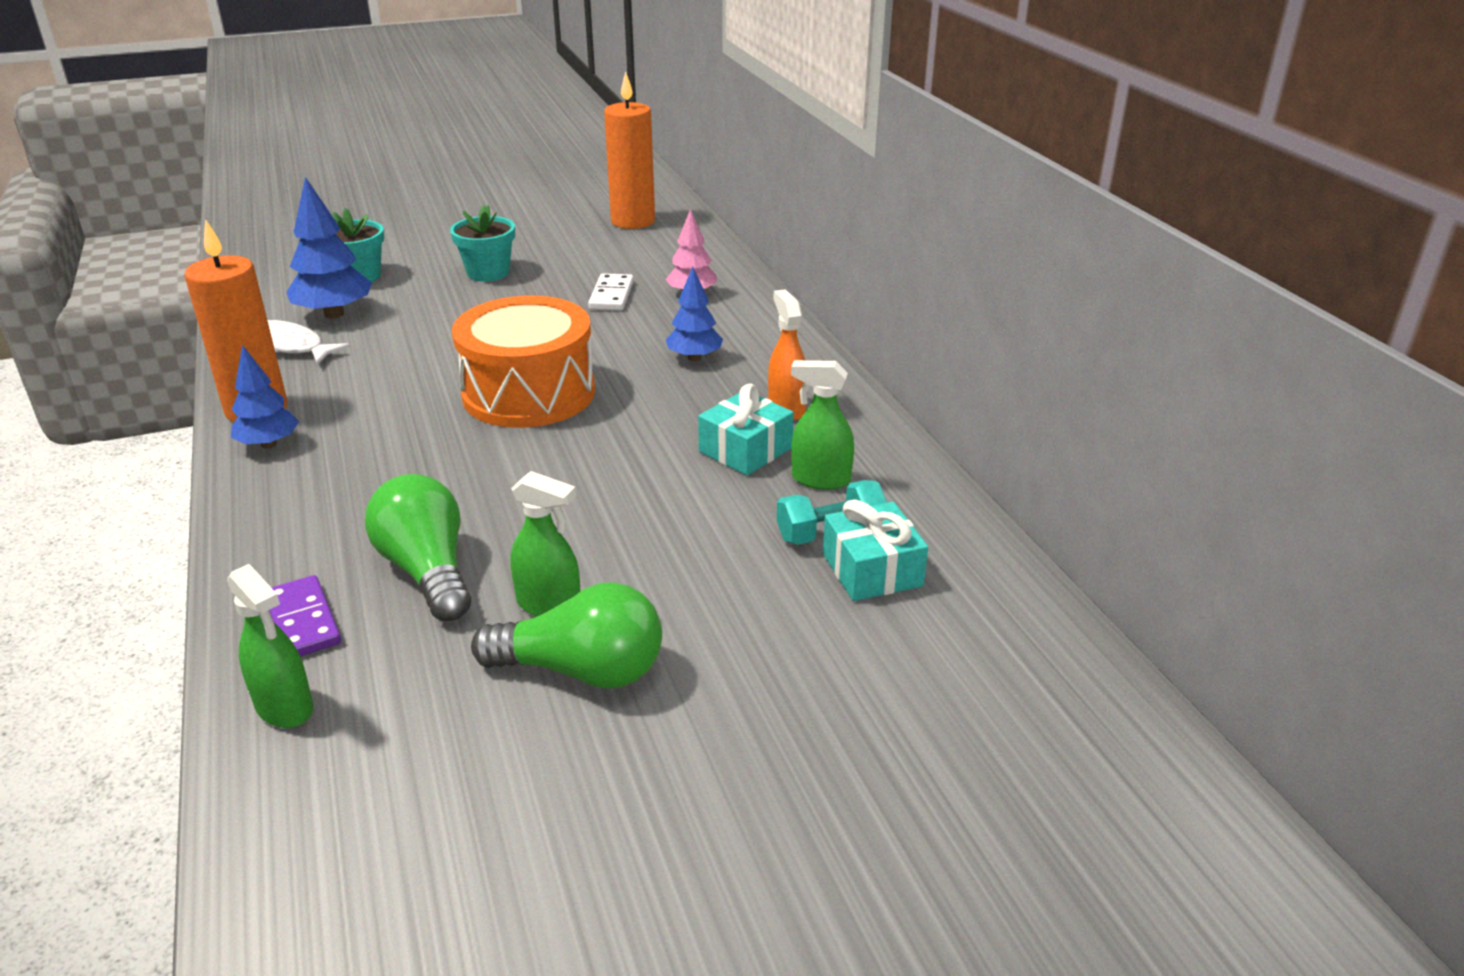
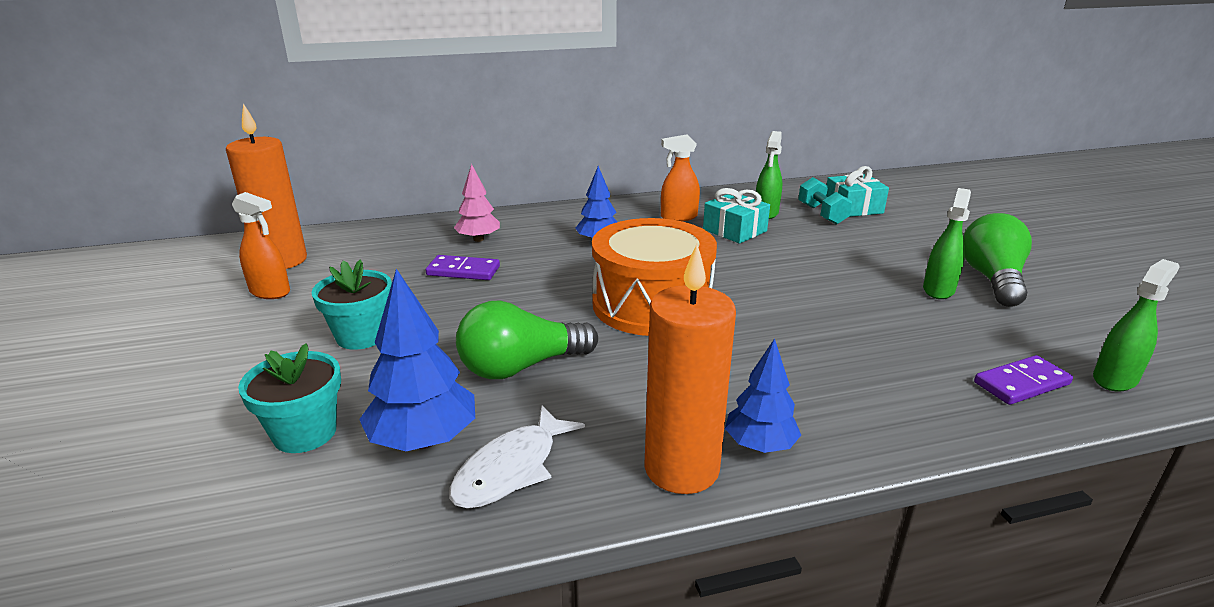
camera: 85 degrees left, 5 degrees down
(428, 571) = (928, 335): green light bulb -> green light bulb (521, 367)
(570, 229) = (270, 292): none -> orange spray bottle
(612, 295) = (463, 271): white domino -> purple domino

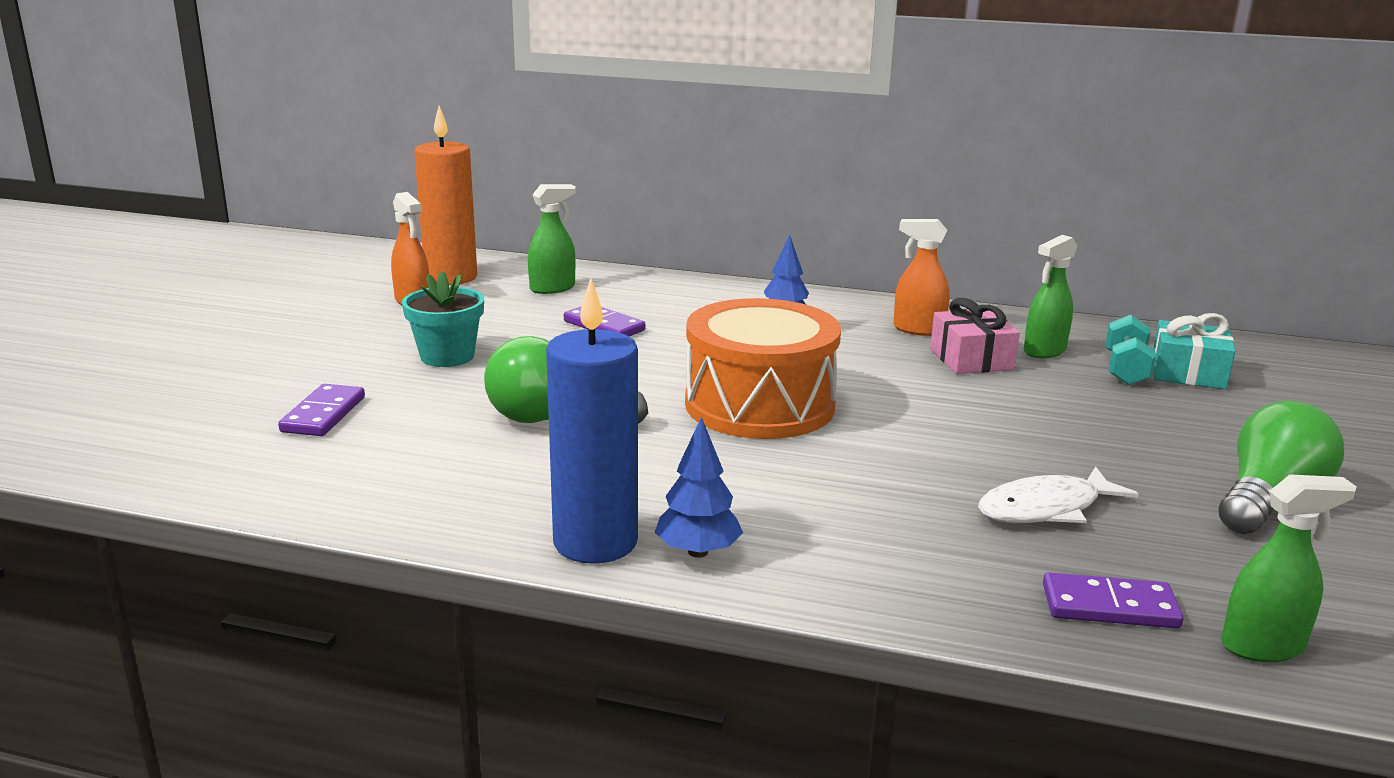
camera: 30 degrees right, 5 degrees down
(305, 433) = (323, 414): turquoise flower pot -> purple domino
(423, 440) = (405, 448): blue tree -> none
(478, 239) = (656, 300): pink tree -> none
(511, 468) = (449, 491): white fish -> white fish (1046, 508)
(681, 469) = (595, 542): orange candle -> blue candle
(734, 230) = (971, 359): turquoise gift -> pink gift
(938, 290) = (1160, 488): green spray bottle -> green spray bottle (553, 288)

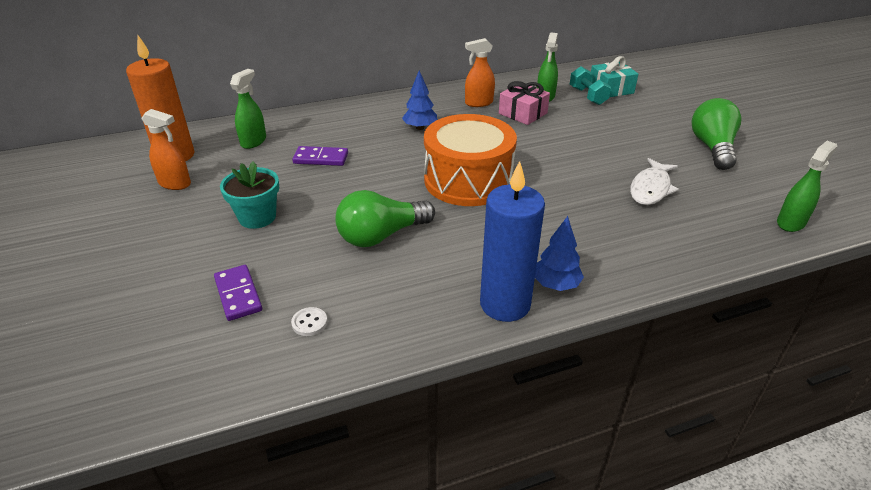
camera: 35 degrees left, 15 degrees up
(351, 465) = (309, 323): none -> white button
(1109, 606) = (729, 229): purple domino -> none

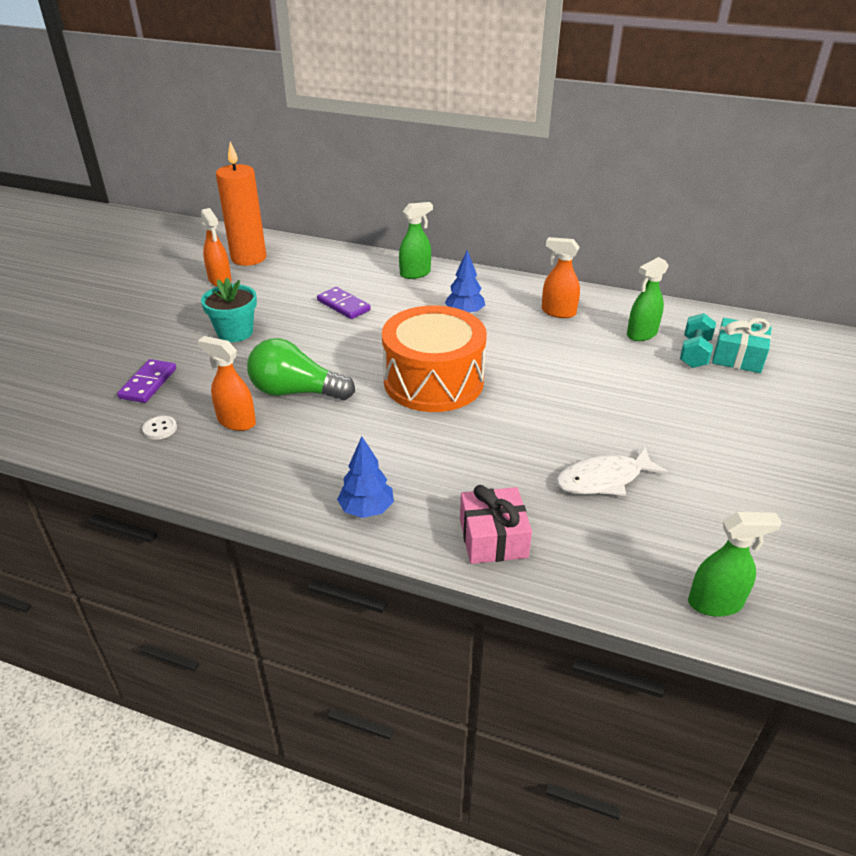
camera: 40 degrees right, 0 degrees up
(253, 141) = (315, 269): green spray bottle -> green spray bottle (415, 273)
(368, 281) = (236, 421): none -> orange spray bottle
(505, 304) = (303, 499): blue candle -> none
(523, 113) = (588, 341): pink gift -> pink gift (493, 538)
(712, 148) = (759, 476): green light bulb -> none

